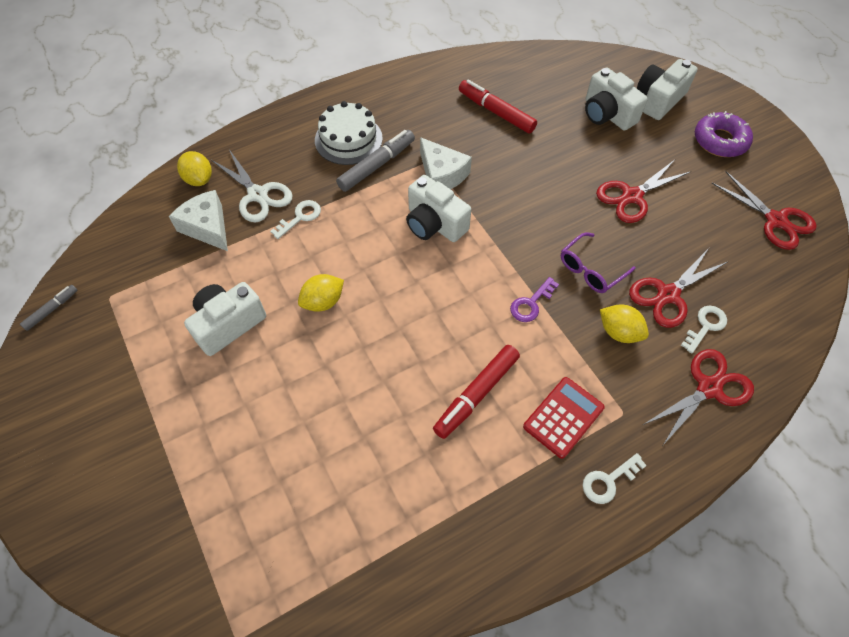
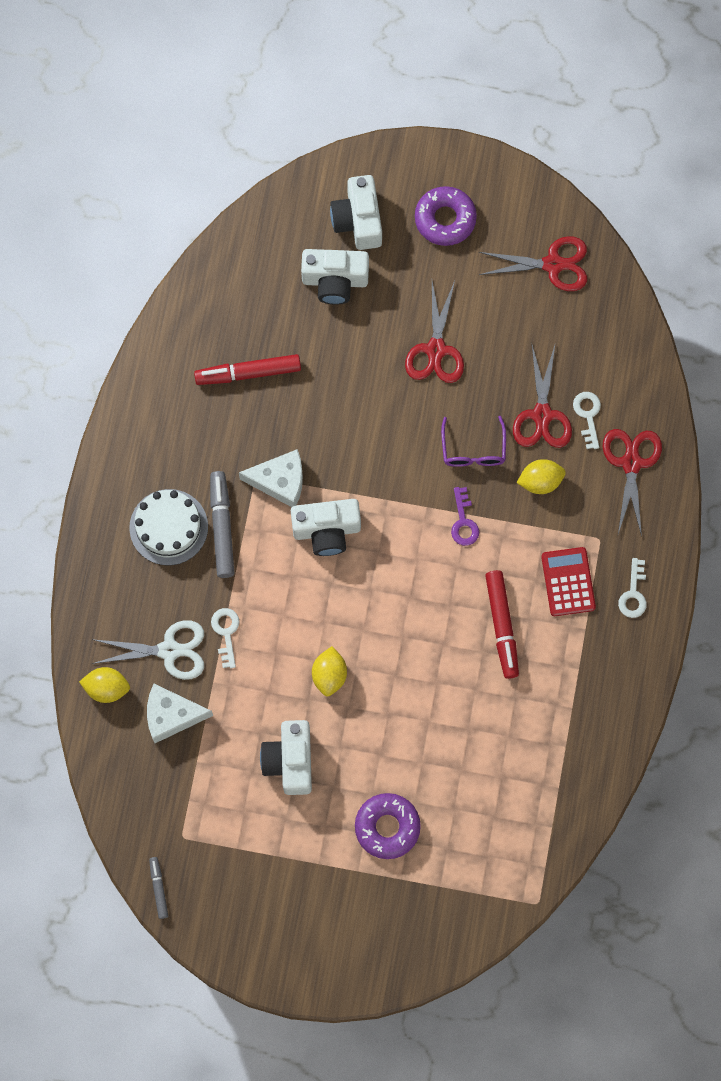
camera: 50 degrees left, 15 degrees up
(221, 438) = (387, 827): none -> purple donut

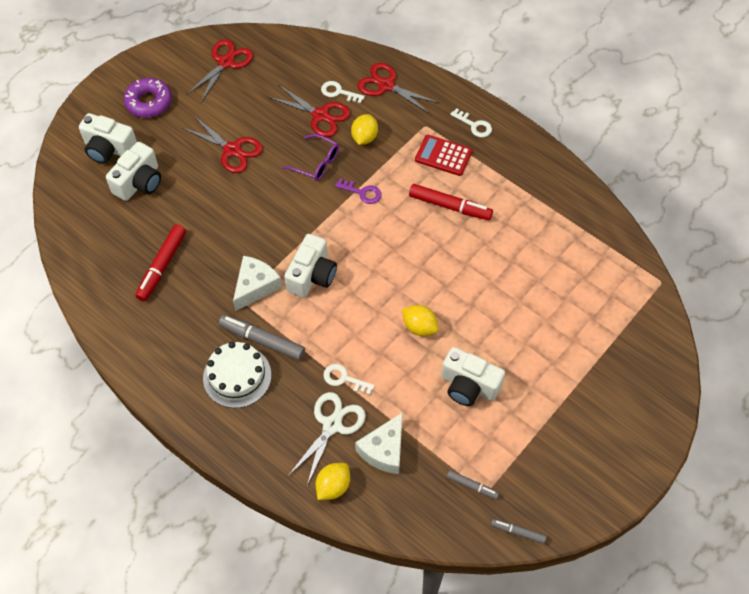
camera: 60 degrees left, 15 degrees down
(181, 820) = (472, 486): none -> grey marker
(387, 827) = (555, 347): purple donut -> none

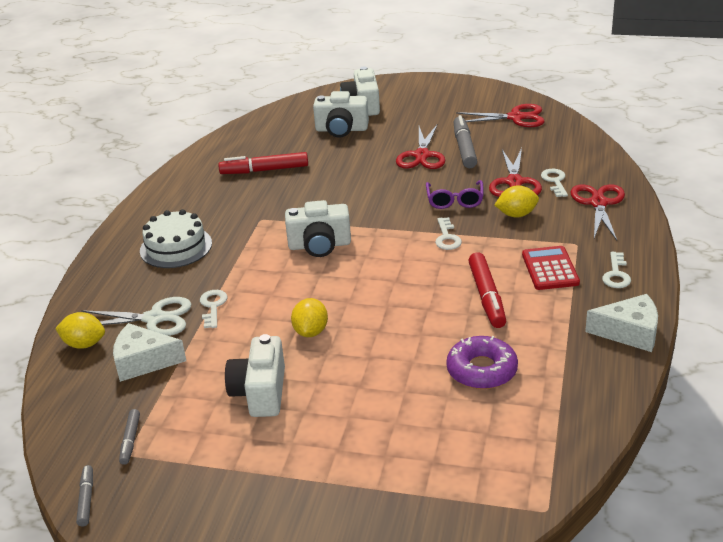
camera: 65 degrees right, 25 degrees down
(149, 102) = (429, 103): purple donut -> purple donut (482, 370)
(255, 286) = (281, 221): white cheese -> white cheese (629, 332)
(262, 340) = (224, 245): grey marker -> grey marker (464, 148)
(362, 192) = (447, 237): purple key -> white key

